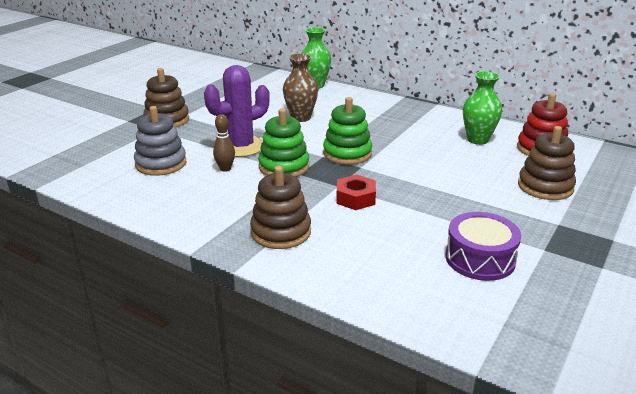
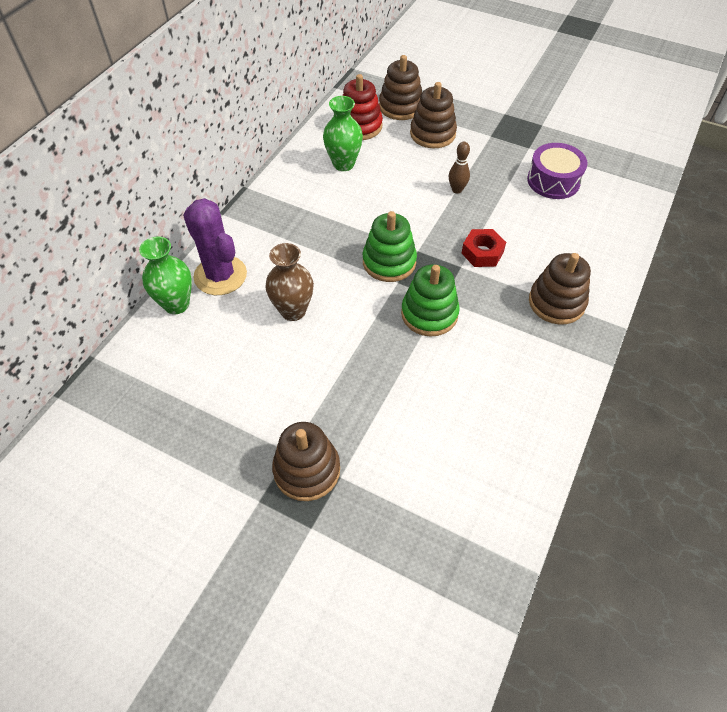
camera: 95 degrees left, 25 degrees up
(161, 164) = (444, 440): grey stacking toy -> none
(225, 169) = (444, 368): brown bowling pin -> brown bowling pin (457, 190)
(241, 147) = (385, 362): purple cactus -> purple cactus (220, 275)
(588, 172) = (400, 107): none -> brown stacking toy

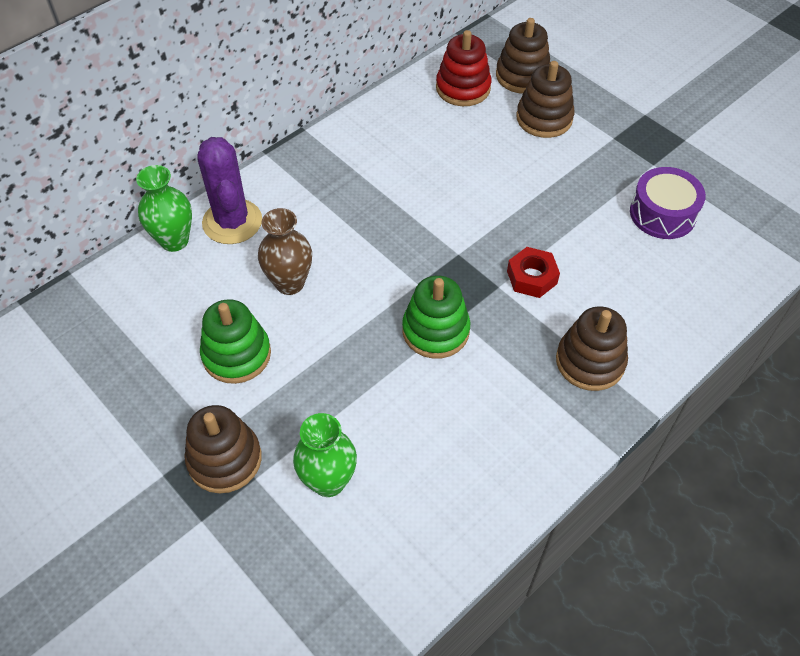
camera: 20 degrees right, 0 degrees up
(343, 164) = (423, 129): green vase -> green vase (328, 481)
(389, 262) = (419, 258): green stacking toy -> green stacking toy (236, 354)
(457, 190) = (539, 194): brown bowling pin -> none

